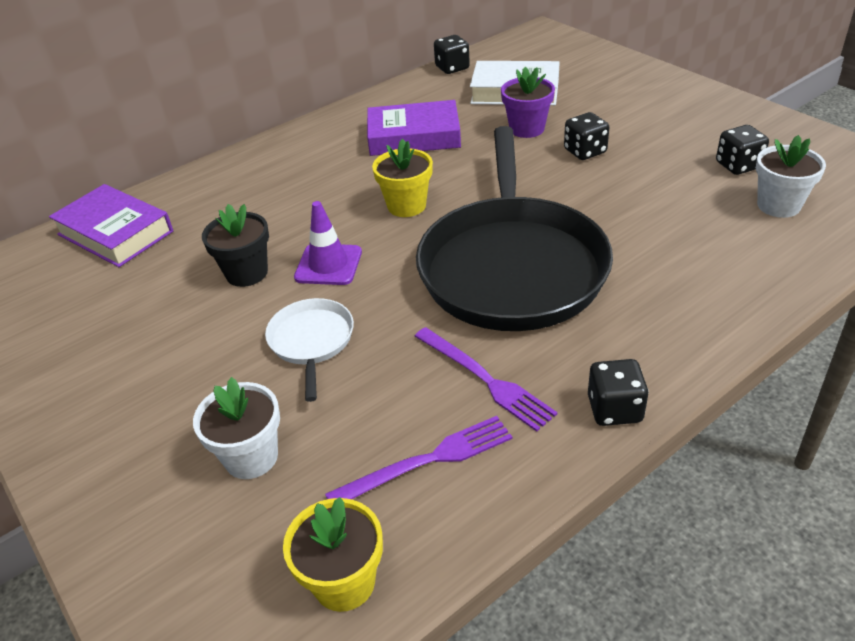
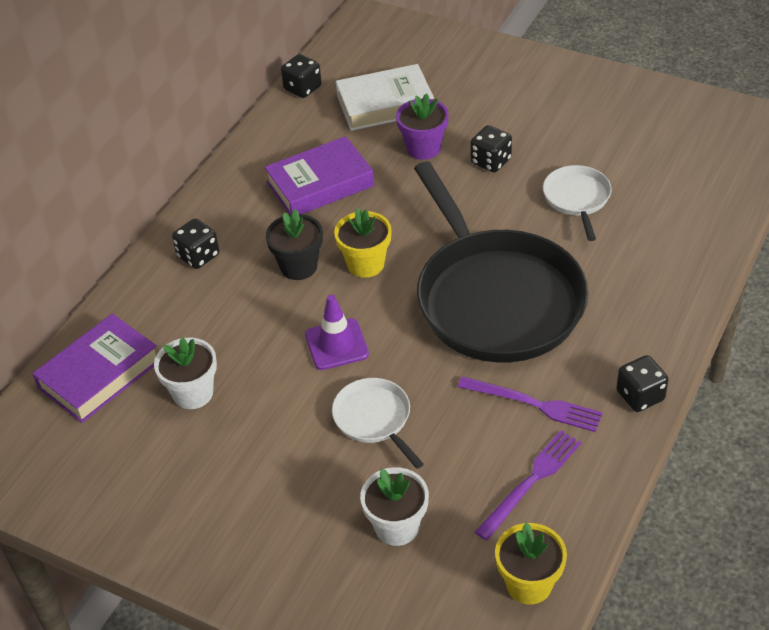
camera: 25 degrees left, 5 degrees up
(115, 233) = (99, 374): purple book -> purple book turned 60 degrees counterclockwise
(247, 273) = (267, 375): black flower pot -> black flower pot (298, 266)
(655, 200) = (577, 198): none -> white pan
(738, 165) = (627, 144): black dice -> black dice (198, 256)
(778, 205) = (676, 178): white flower pot -> white flower pot (193, 393)

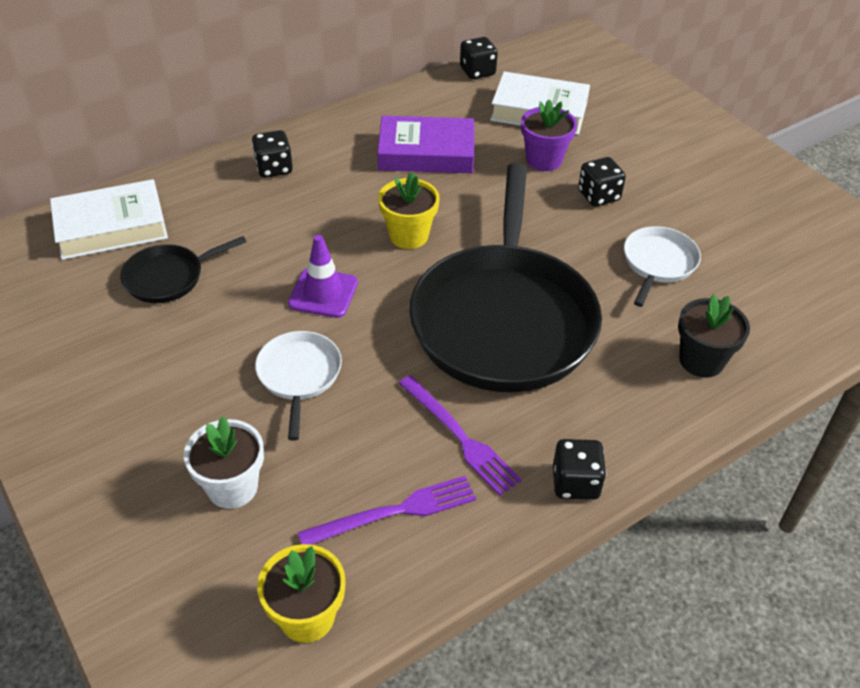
camera: 25 degrees right, 0 degrees up
(99, 374) = (111, 227): purple book -> white book
(193, 393) = (168, 277): white flower pot -> black pan
(298, 266) = (349, 212): black flower pot -> black flower pot (701, 360)

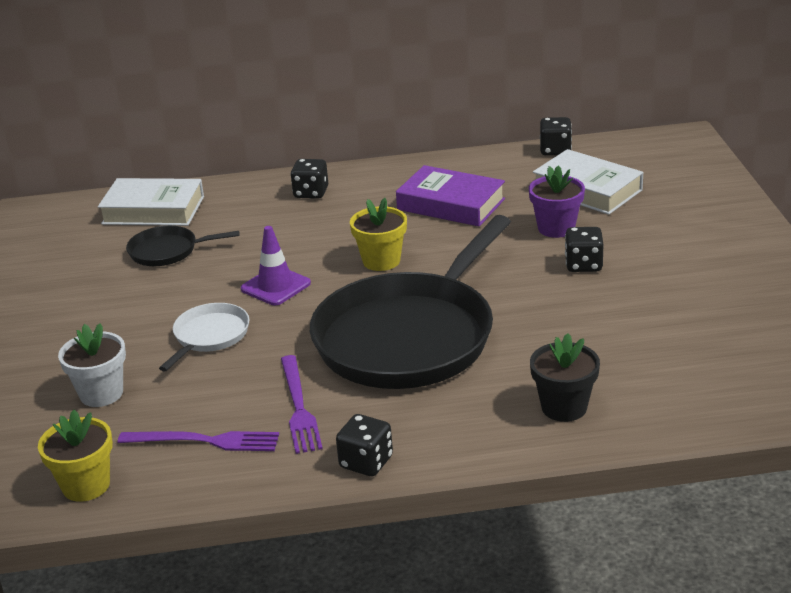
camera: 30 degrees right, 15 degrees down
(658, 263) = (593, 327): white pan -> none

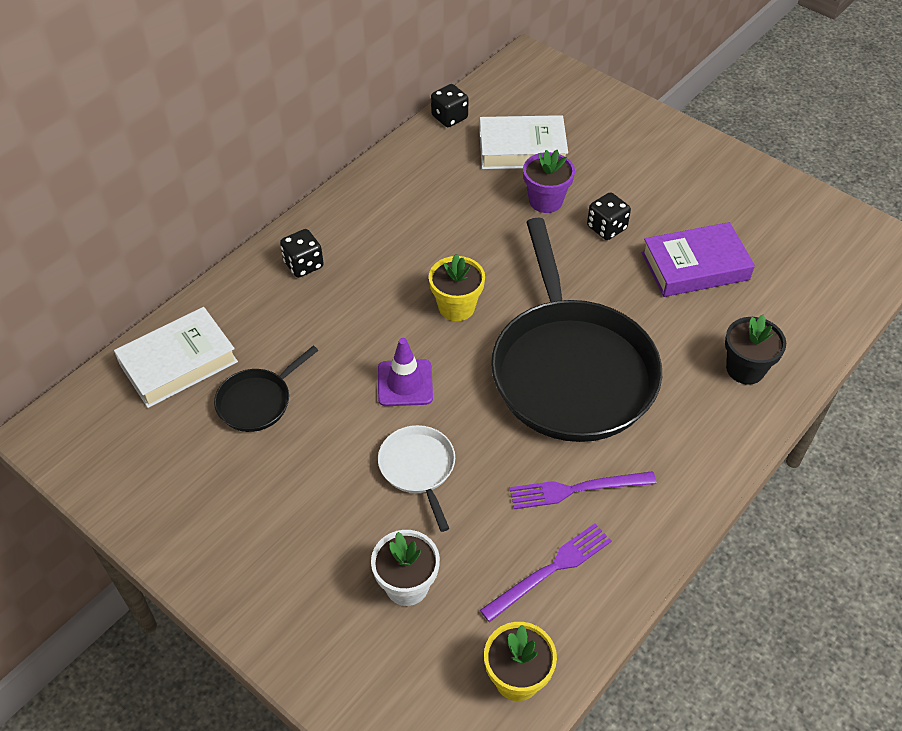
camera: 45 degrees left, 20 degrees up
(299, 407) = (577, 489): purple fork -> purple fork turned 135 degrees clockwise
(366, 462) = (684, 505): black dice -> none
(451, 204) = (437, 217): purple book -> purple book (695, 266)

